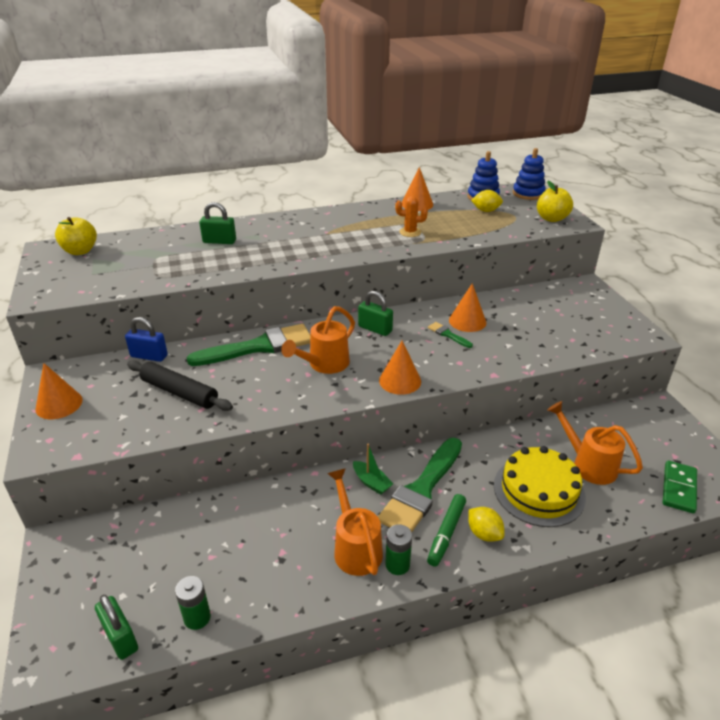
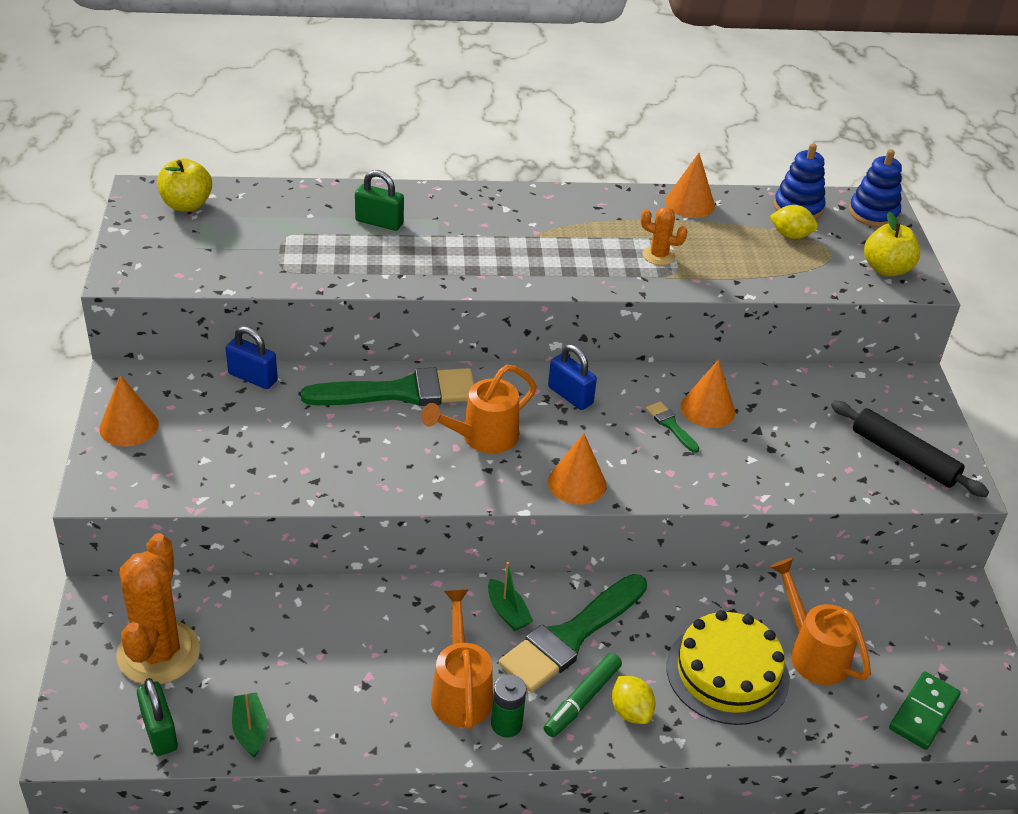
camera: 10 degrees right, 5 degrees up
(109, 572) = (158, 653): none -> orange cactus
(179, 392) = (282, 440): black rolling pin -> black rolling pin (904, 457)
(197, 617) = (250, 730): green battery -> green boat
(375, 329) = (570, 395): green padlock -> blue padlock

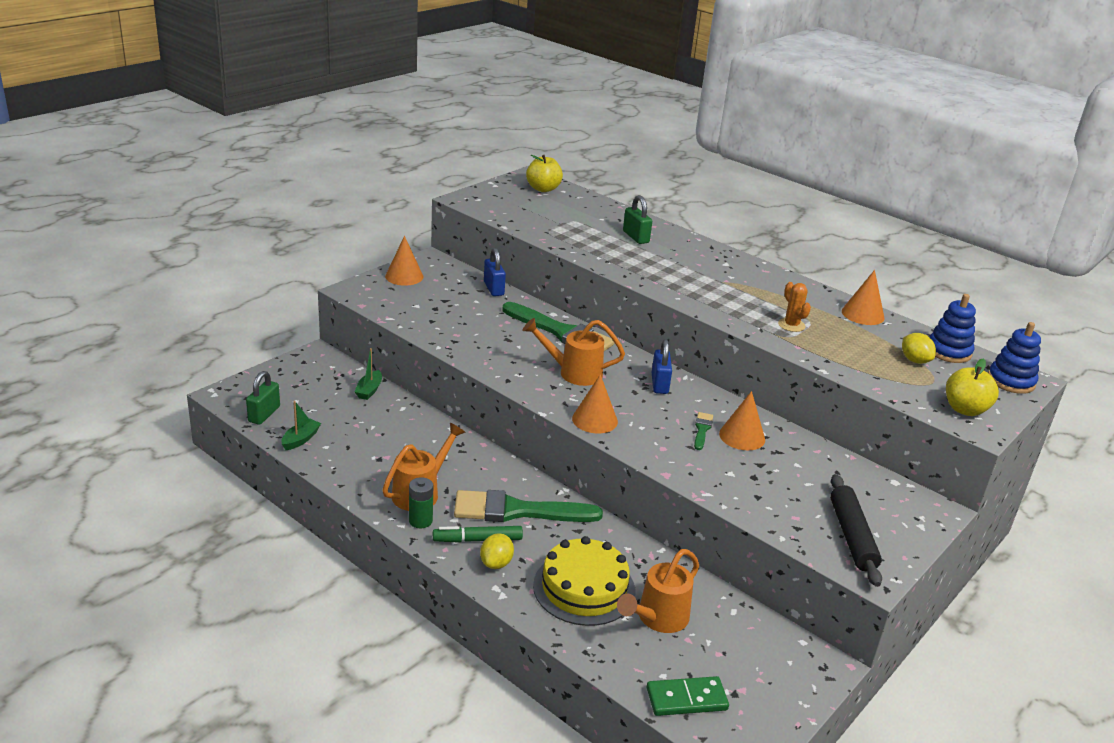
camera: 45 degrees right, 10 degrees down
(158, 653) = (310, 387): orange cactus -> none
(507, 612) = (500, 479): green boat -> green boat (369, 390)
(813, 653) = (658, 618): orange watering can -> orange watering can turned 150 degrees counterclockwise

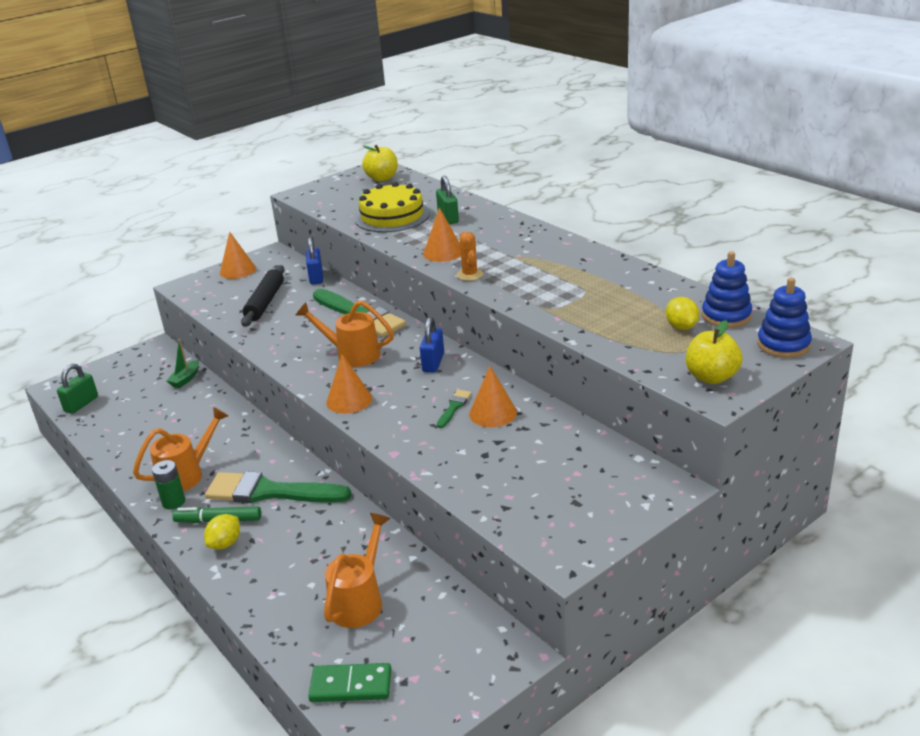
camera: 15 degrees right, 0 degrees up
(301, 439) = (102, 426): green boat -> none
(584, 588) = (299, 569): yellow cake -> yellow cake (392, 216)
(658, 618) = (360, 601): orange watering can -> orange watering can turned 150 degrees clockwise
(791, 325) = (563, 296): orange cactus -> orange cactus (470, 275)
(851, 536) = (561, 516): black rolling pin -> black rolling pin (265, 302)
(863, 314) = (648, 281): orange cone -> orange cone (443, 252)

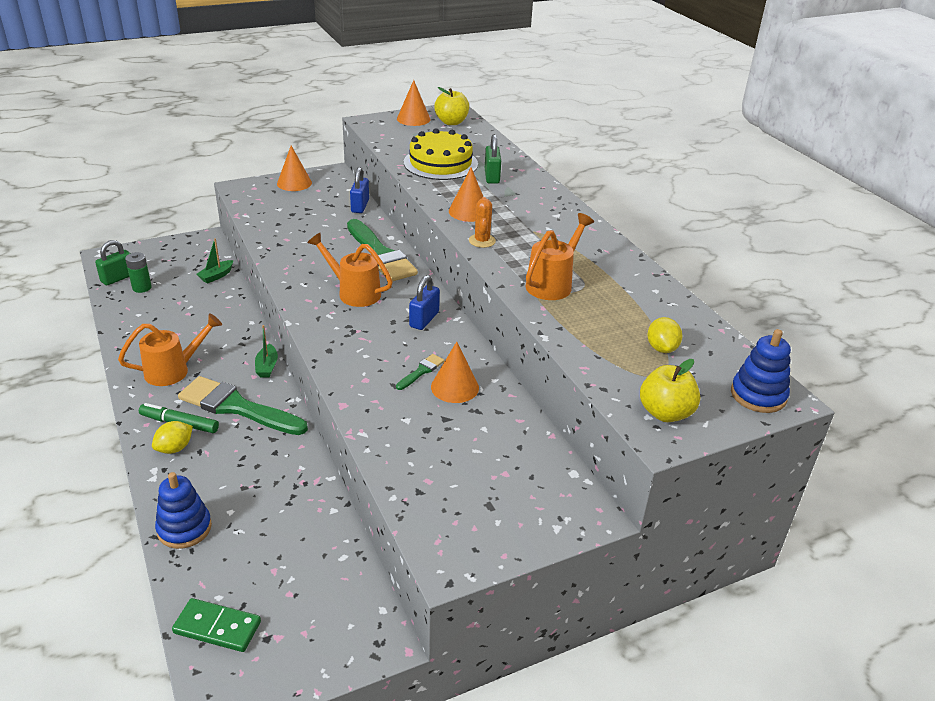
camera: 10 degrees right, 5 degrees up
(173, 502) = (150, 394): green battery -> green battery (142, 288)
(265, 302) = (302, 220): black rolling pin -> none
(281, 449) = (267, 367): none -> green boat
(349, 400) = (328, 339): orange cone -> orange cone (413, 119)
(360, 601) = (265, 541): orange watering can -> orange watering can (552, 284)
(726, 316) = (713, 347): blue stacking toy -> blue stacking toy (184, 528)

